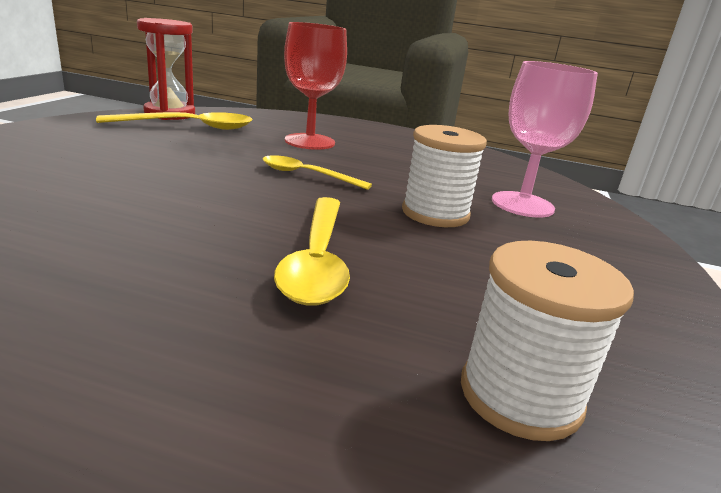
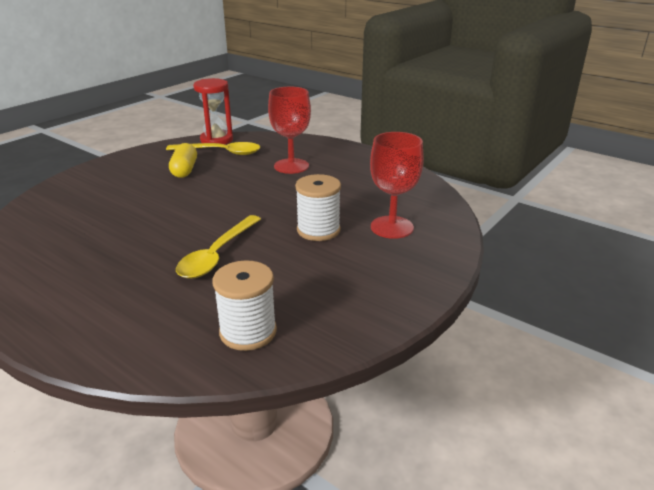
camera: 25 degrees right, 5 degrees up
(148, 147) = (184, 170): none -> yellow capsule
(307, 175) = (263, 196): yellow spoon -> none
(522, 204) = (392, 227): pink goblet -> red goblet

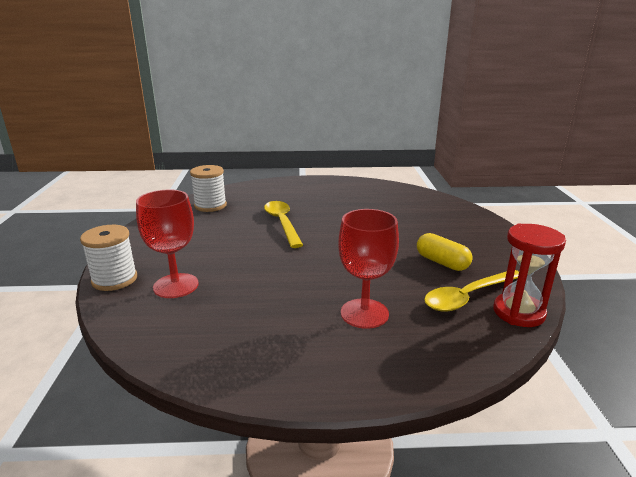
camera: 140 degrees right, 5 degrees down
(318, 230) = (237, 260): white spool -> white spool (114, 279)

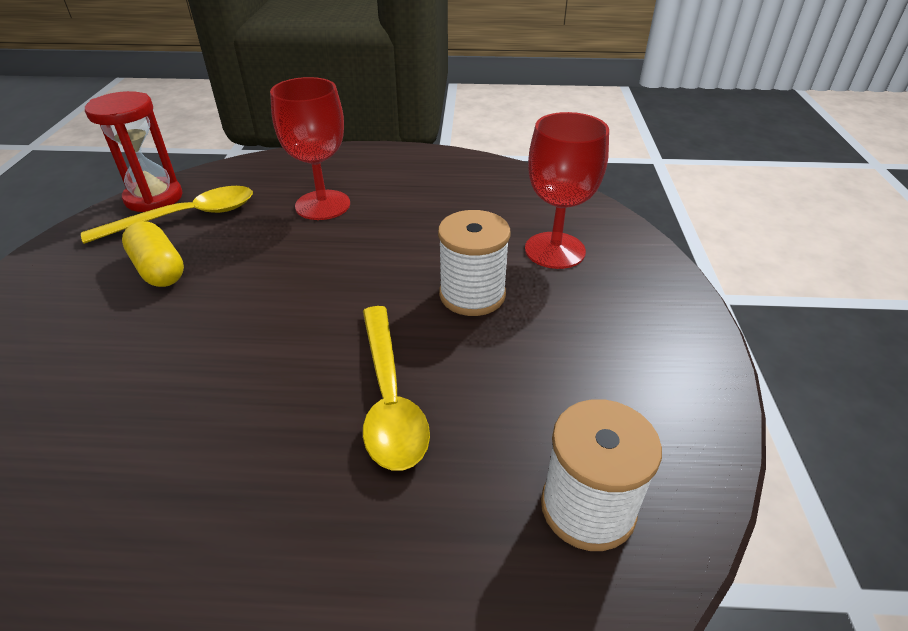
camera: 175 degrees left, 15 degrees up
(114, 279) = (649, 265): white spool -> white spool (472, 295)

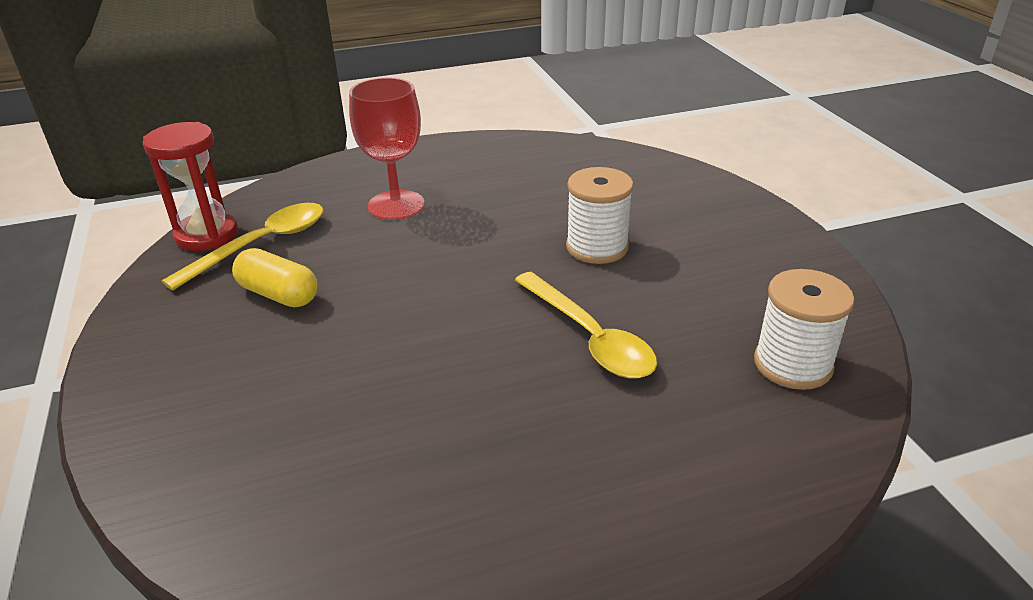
camera: 20 degrees left, 5 degrees down
(555, 250) = (640, 198): red goblet -> none

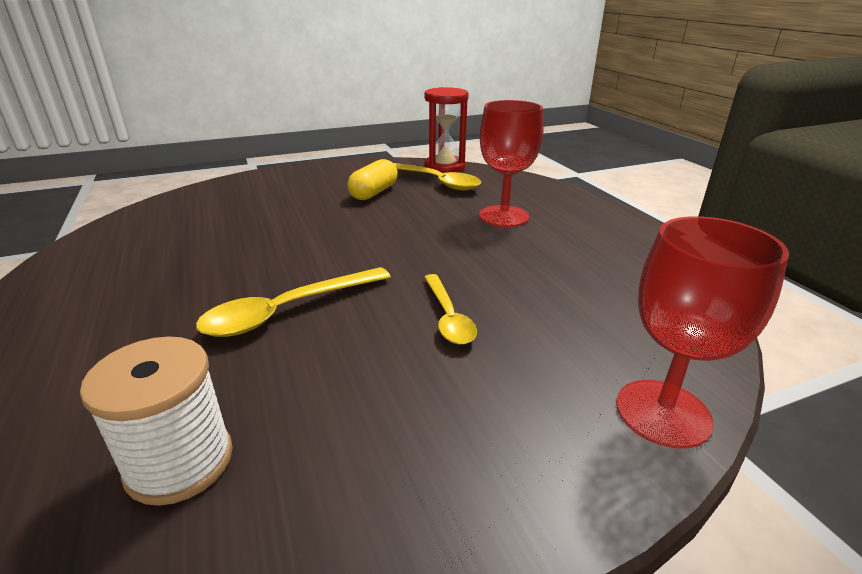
camera: 85 degrees right, 5 degrees down
(597, 247) = (448, 317): white spool -> yellow spoon
(696, 180) = (663, 413): none -> red goblet

